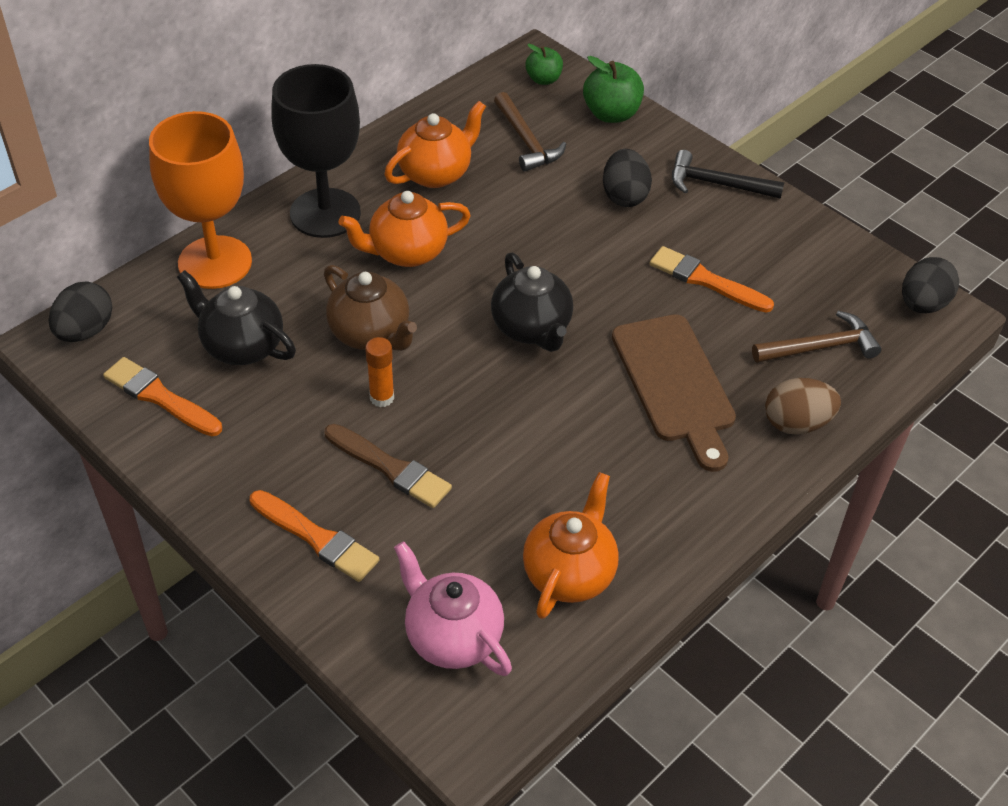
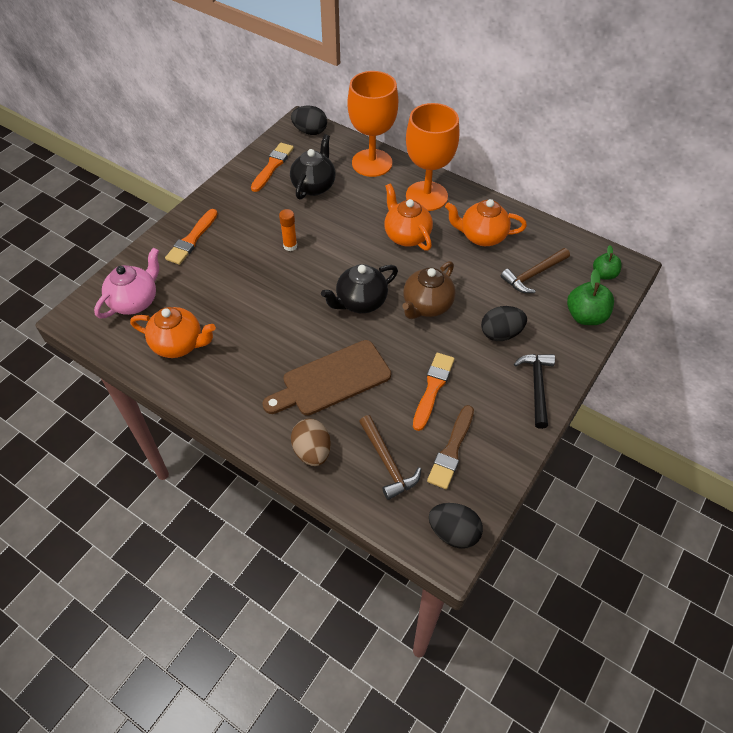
camera: 80 degrees right, 5 degrees up
(325, 213) = (426, 196): black goblet -> orange goblet
(371, 334) = (336, 233): brown teapot -> brown teapot (427, 306)
(390, 468) = (241, 258): brown brush -> brown brush (451, 450)
(436, 173) = (482, 236): orange teapot -> orange teapot turned 150 degrees clockwise

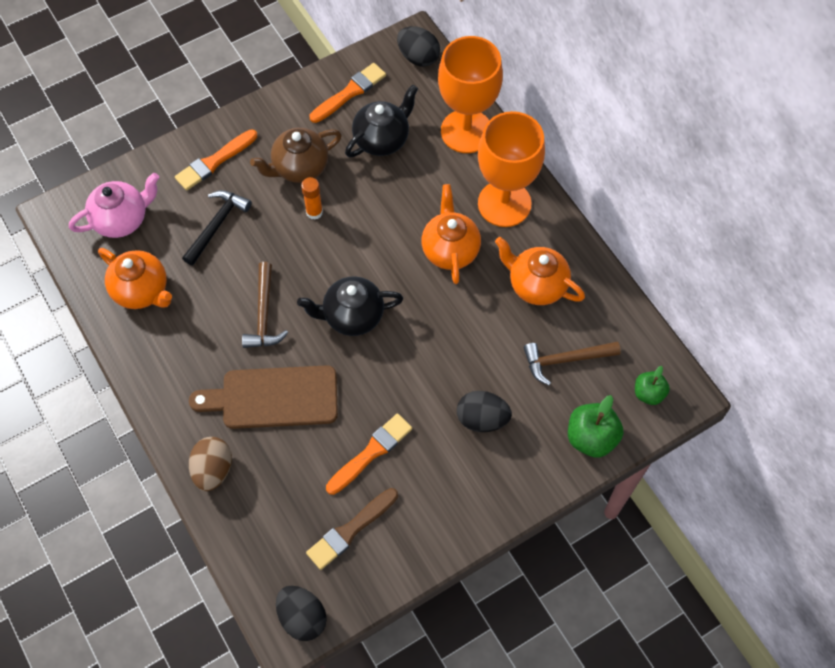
camera: 25 degrees right, 10 degrees up
(387, 462) = (279, 514): brown hammer -> brown hammer (264, 314)
(427, 306) = (421, 350): brown teapot -> brown teapot (299, 167)
(537, 387) = (482, 499): black hammer -> black hammer (216, 225)

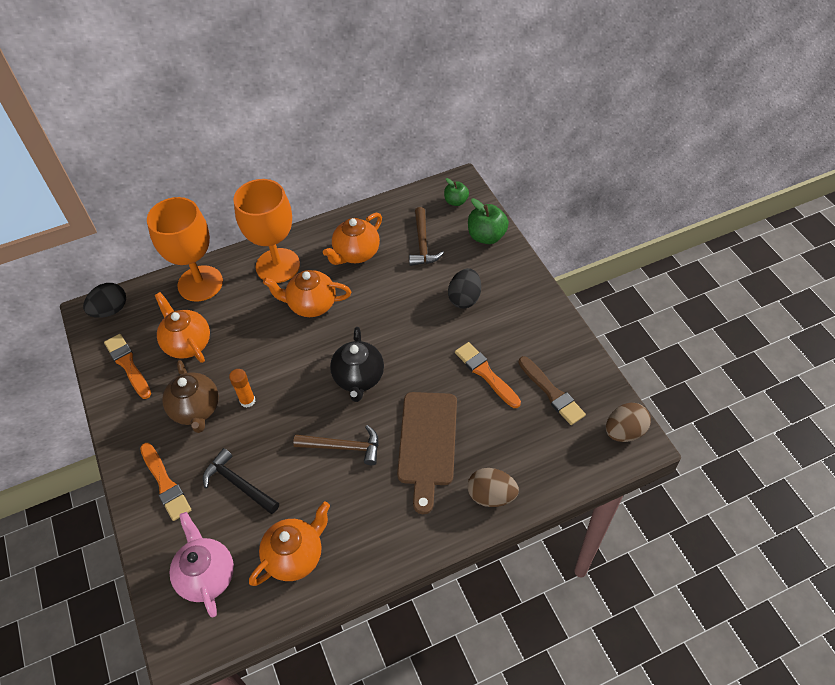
camera: 80 degrees left, 10 degrees down
(302, 617) = (624, 431): black egg -> brown egg
(382, 139) = (187, 343): black teapot -> orange teapot

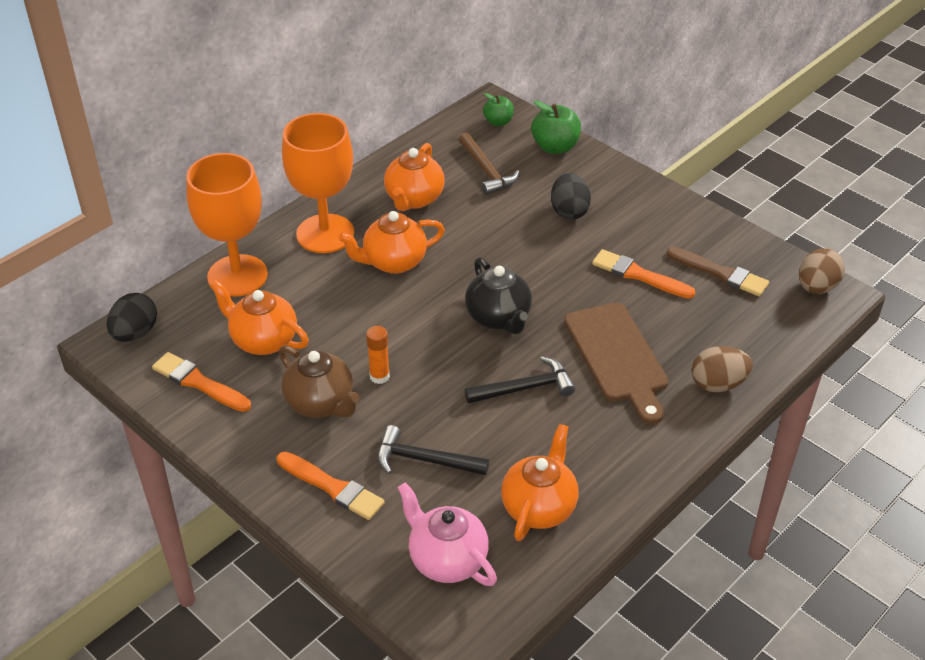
camera: 25 degrees left, 10 degrees down
(343, 447) = (524, 388): brown hammer -> black hammer

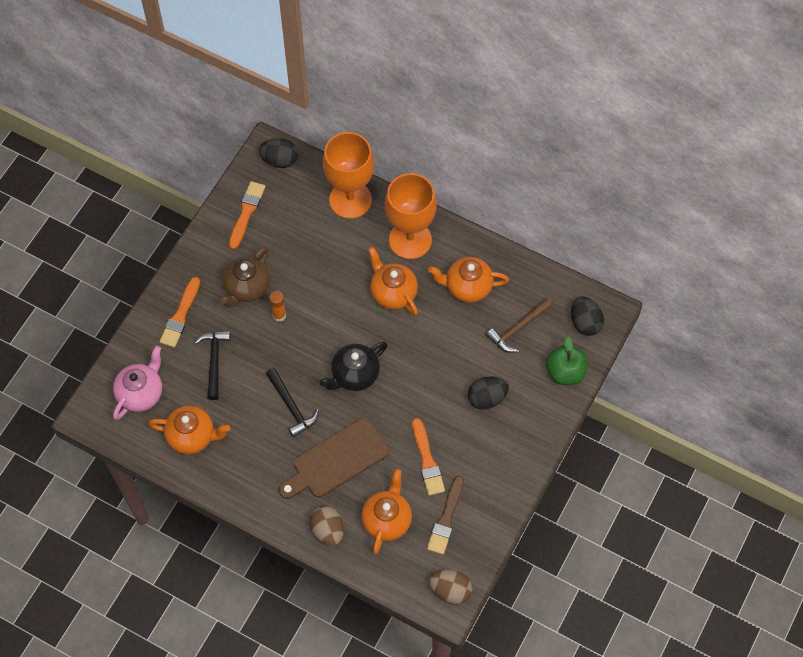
camera: 75 degrees right, 20 degrees up
(263, 340) = (293, 236): orange teapot -> orange teapot (387, 520)
(498, 122) = (585, 322): green apple -> black egg
(638, 275) = (427, 460): orange brush -> orange brush turned 150 degrees clockwise

